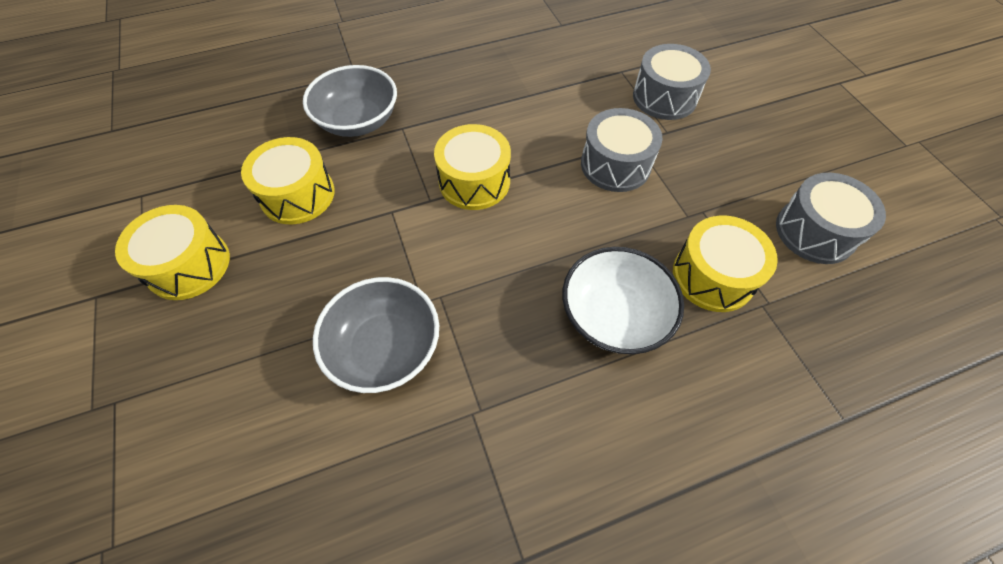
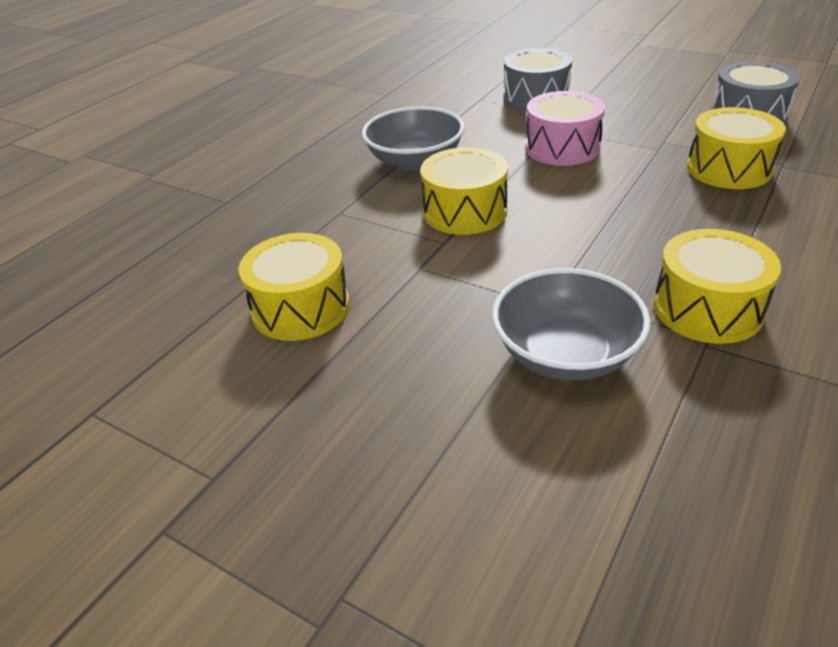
camera: 35 degrees left, 20 degrees down
(188, 265) = (253, 428): yellow drum -> yellow drum (707, 308)
(358, 121) = (284, 229): grey bowl -> grey bowl (415, 161)
(614, 315) = (704, 225): white bowl -> none
(615, 165) = (562, 147): grey drum -> pink drum

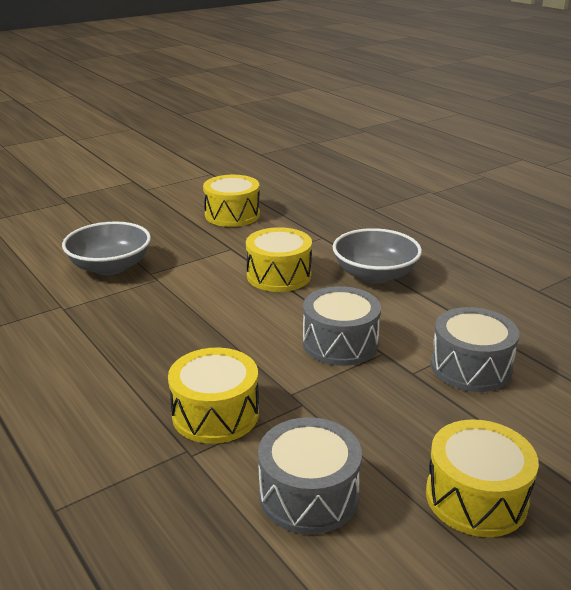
camera: 110 degrees right, 10 degrees down
(562, 147) = (340, 343): pink drum -> grey drum
(707, 308) = (82, 319): yellow drum -> yellow drum (476, 497)

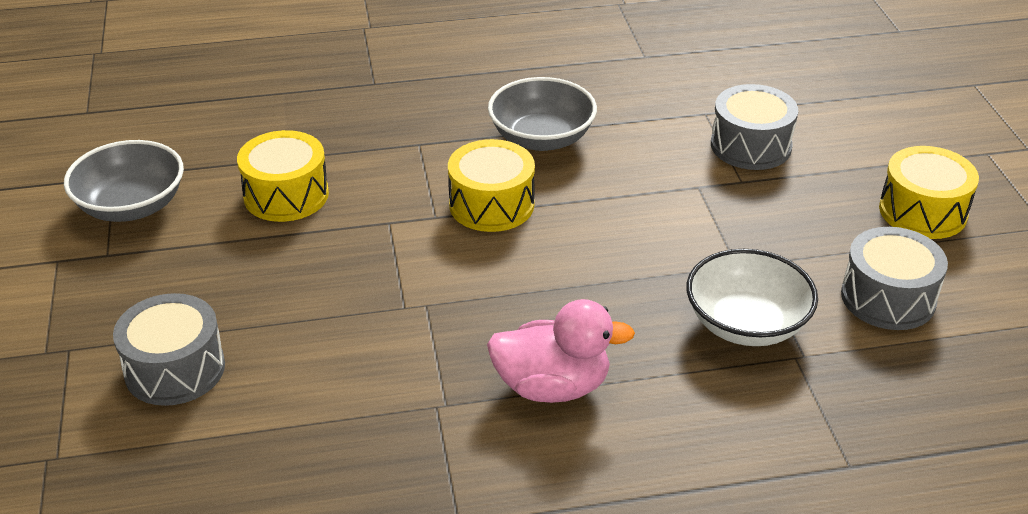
camera: 65 degrees left, 10 degrees up
(96, 342) = (552, 387): none -> pink duck
(110, 267) = (356, 341): grey bowl -> grey bowl (131, 206)
(215, 414) = (746, 324): yellow drum -> white bowl
(340, 343) = (666, 207): grey drum -> grey drum (175, 369)

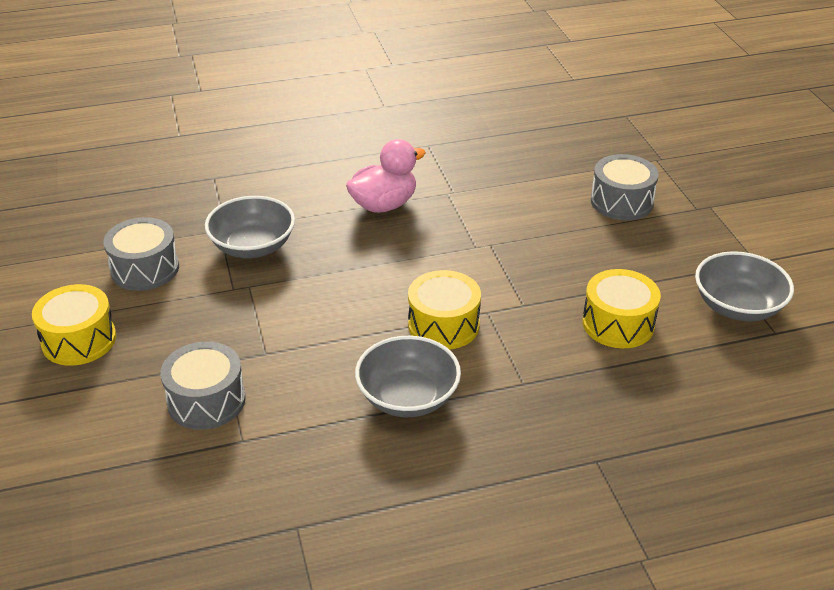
camera: 175 degrees right, 0 degrees up
(552, 387) = (384, 205): pink duck -> pink duck turned 150 degrees clockwise
(746, 324) = (253, 246): white bowl -> grey bowl

